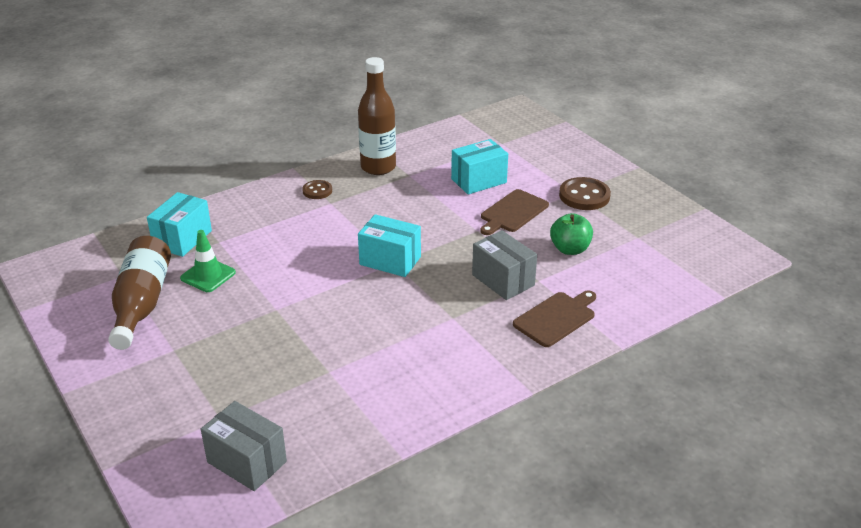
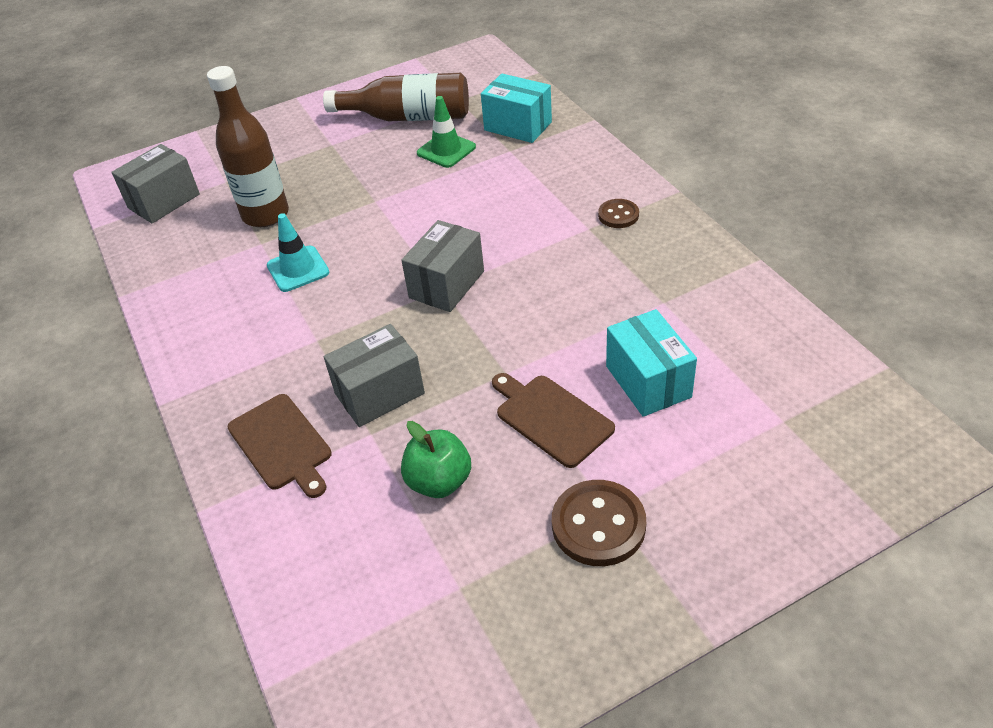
camera: 100 degrees right, 10 degrees up
(368, 341) = (298, 269): none -> turquoise traffic cone
(378, 167) = (684, 269): brown bottle -> brown bottle (265, 215)
(390, 261) = (446, 284): turquoise box -> grey box

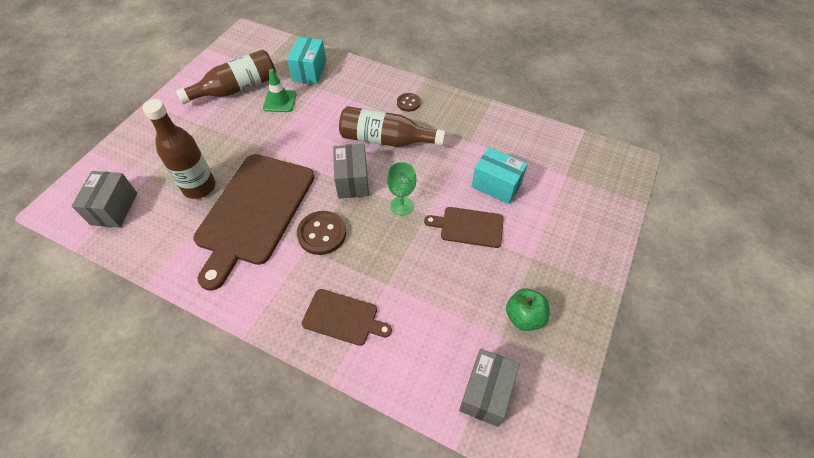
camera: 40 degrees left, 10 degrees up
(298, 269) = (254, 212): turquoise traffic cone -> brown cutting board
(379, 393) = (371, 260): grey box -> grey box (486, 393)
(439, 481) = (445, 289): green apple -> green apple (524, 317)
(482, 345) = (401, 205): none -> green goblet
(518, 126) = (309, 71): turquoise box -> turquoise box turned 75 degrees counterclockwise
(540, 251) = (386, 140): none -> brown bottle
(598, 525) = (534, 267): brown button -> brown button (322, 234)

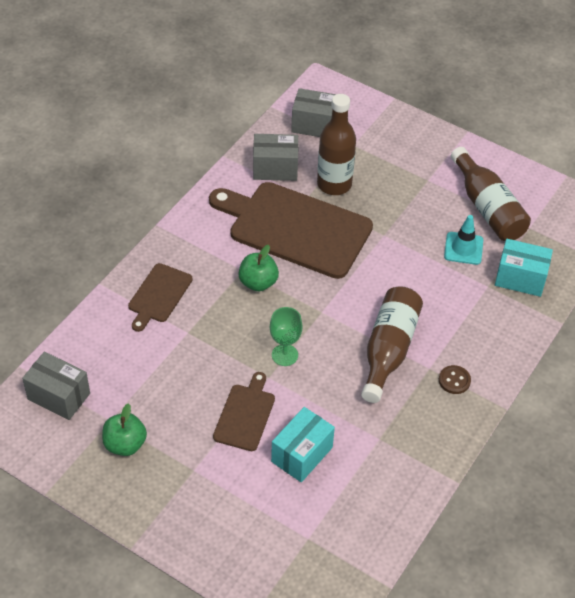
camera: 95 degrees right, 5 degrees down
(280, 101) = (463, 248): green traffic cone -> turquoise traffic cone
(322, 234) = (258, 282): brown button -> green apple
(352, 181) = (327, 312): grey box -> grey box (275, 168)

